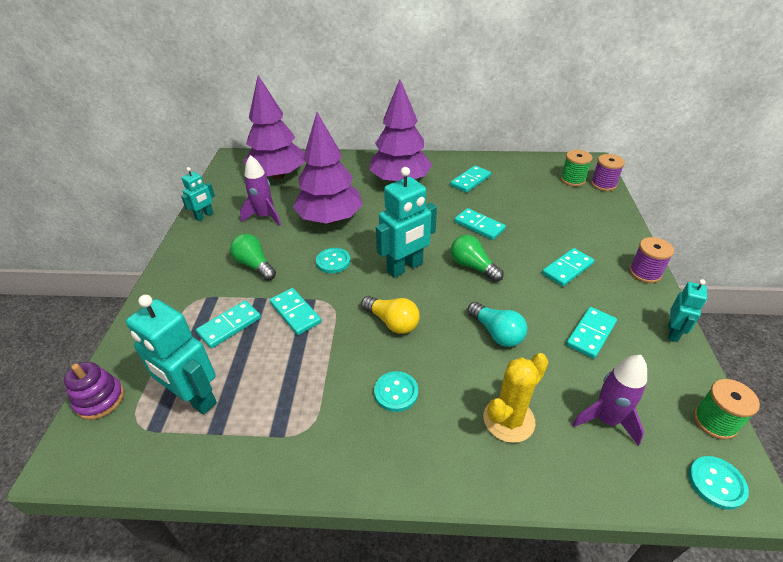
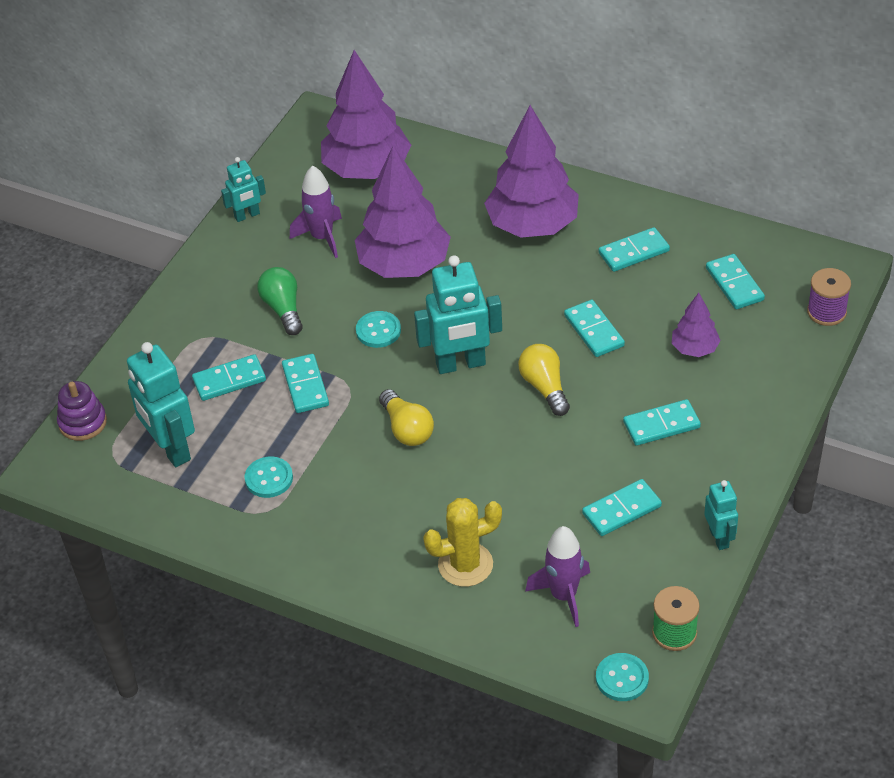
camera: 25 degrees right, 5 degrees up
(396, 392) = (369, 504): turquoise button -> turquoise button (269, 478)
(473, 266) = (545, 387): green light bulb -> yellow light bulb
(496, 333) = (515, 476): turquoise light bulb -> none
(540, 183) = (734, 284): none -> turquoise domino
(548, 220) = (694, 348): none -> purple tree
(572, 180) = (787, 291): green spool -> none
(645, 273) = (756, 459): purple spool -> none
(673, 333) = (719, 538): turquoise robot -> turquoise robot turned 60 degrees counterclockwise

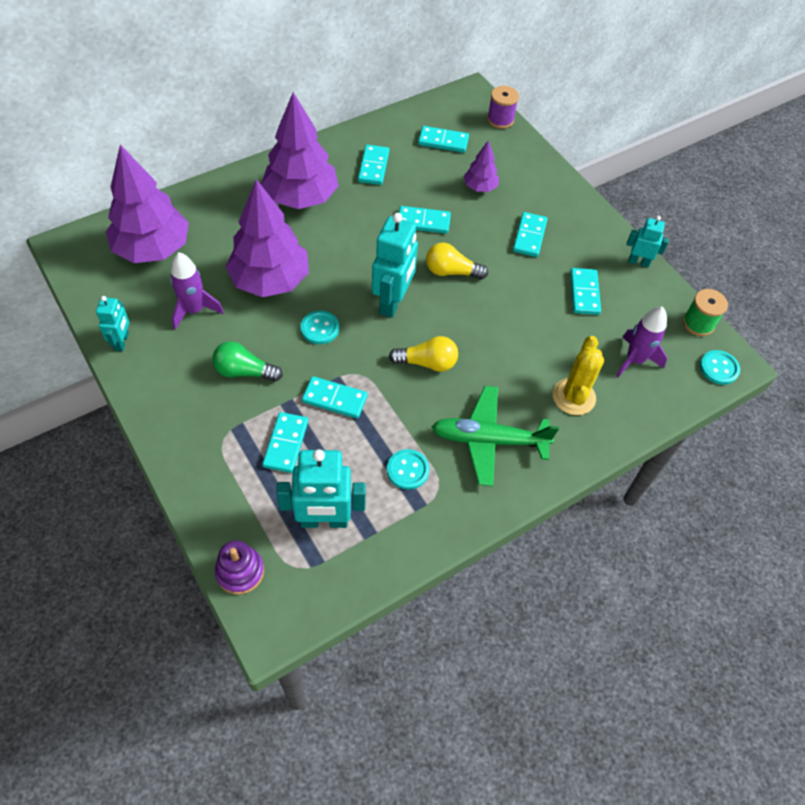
camera: 65 degrees left, 10 degrees up
(352, 521) = (488, 440): none -> green plane

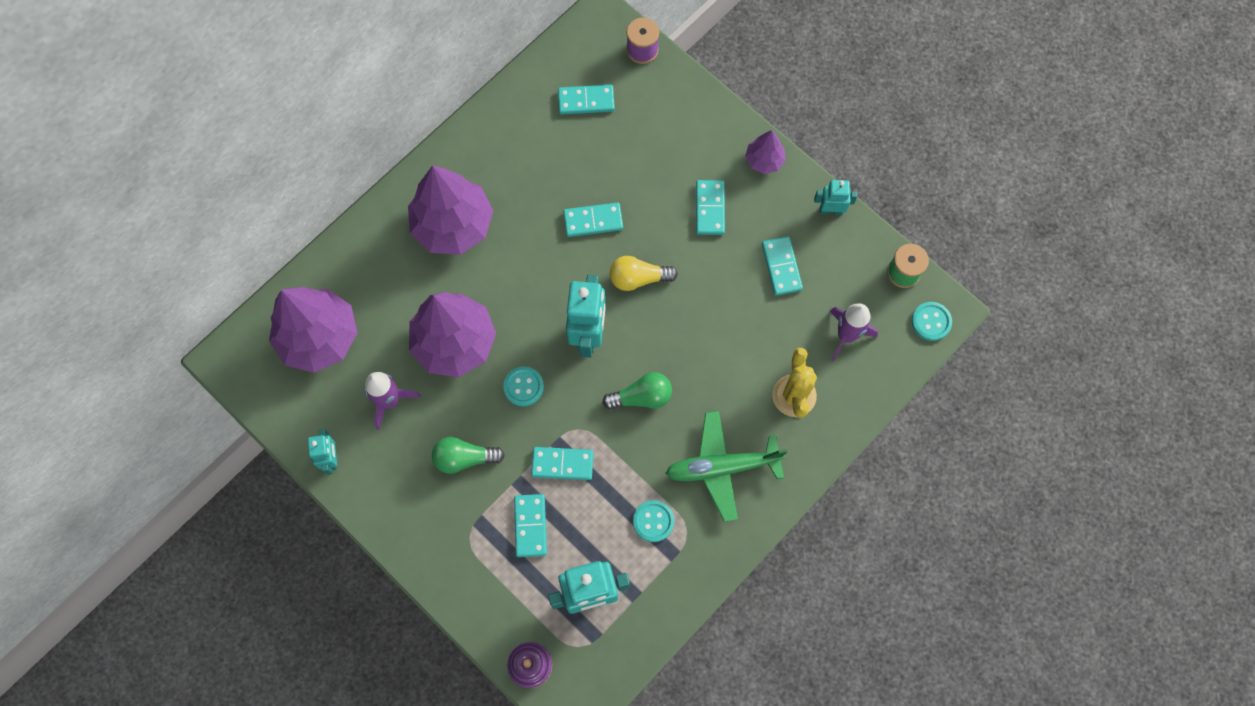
camera: 10 degrees left, 15 degrees up
(373, 167) = (519, 160): turquoise domino -> none
(427, 363) = (642, 397): yellow light bulb -> green light bulb
(480, 187) = (642, 156): purple tree -> purple tree (764, 160)

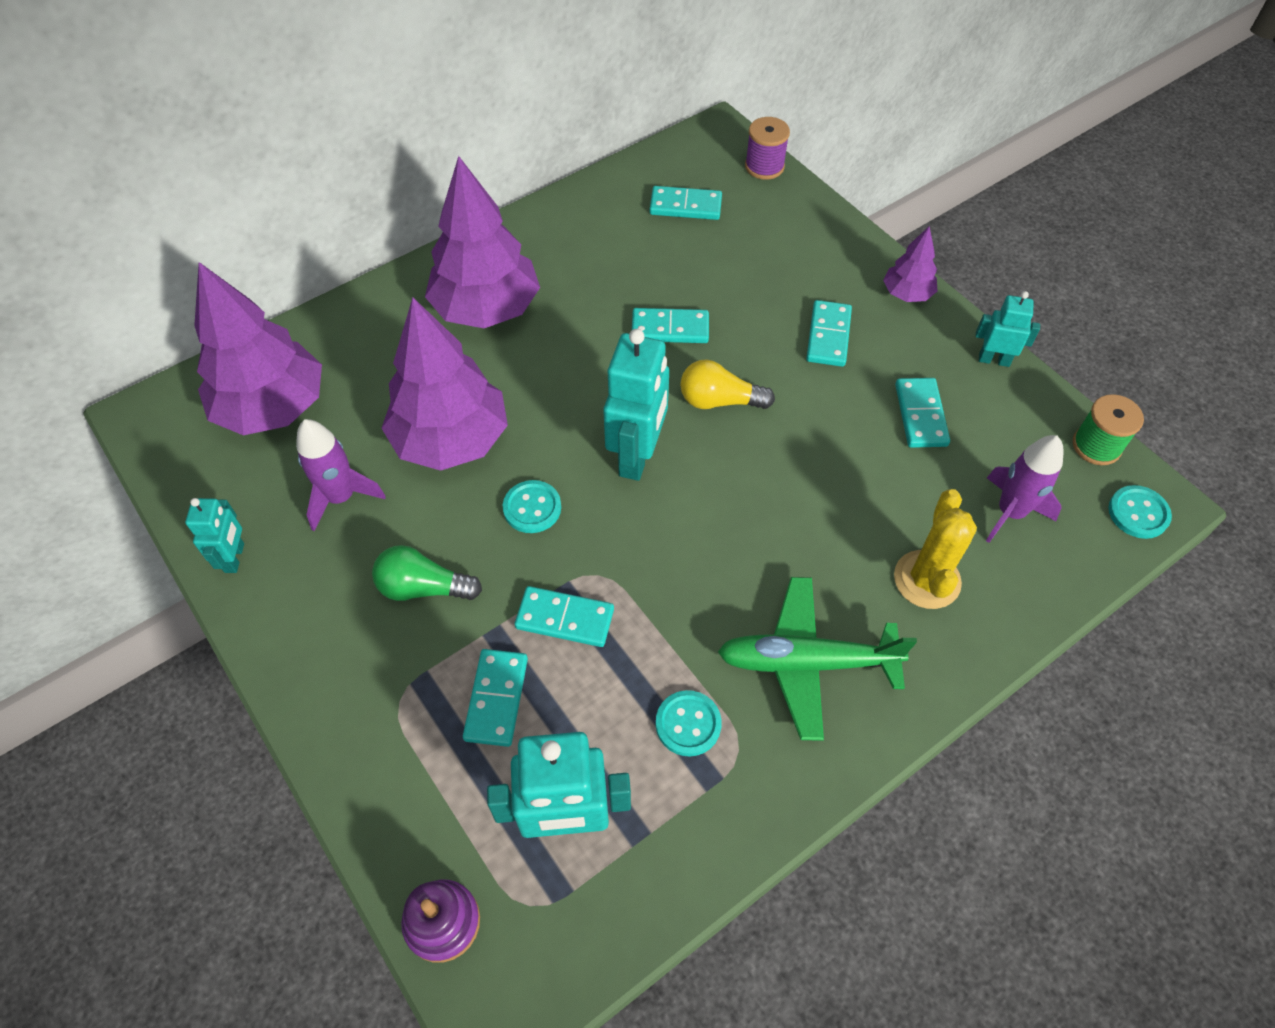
camera: 10 degrees right, 15 degrees down
(642, 397) = (699, 547): green light bulb -> none

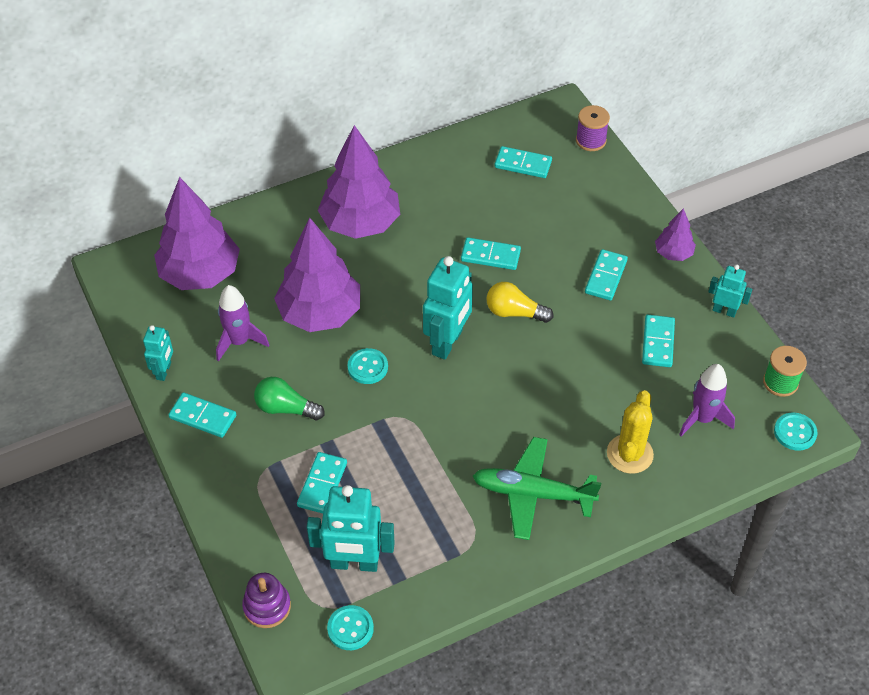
camera: 10 degrees right, 5 degrees down
(564, 619) = (376, 442): turquoise domino -> turquoise domino (202, 417)
(688, 724) = (444, 519): turquoise button -> turquoise button (350, 628)

